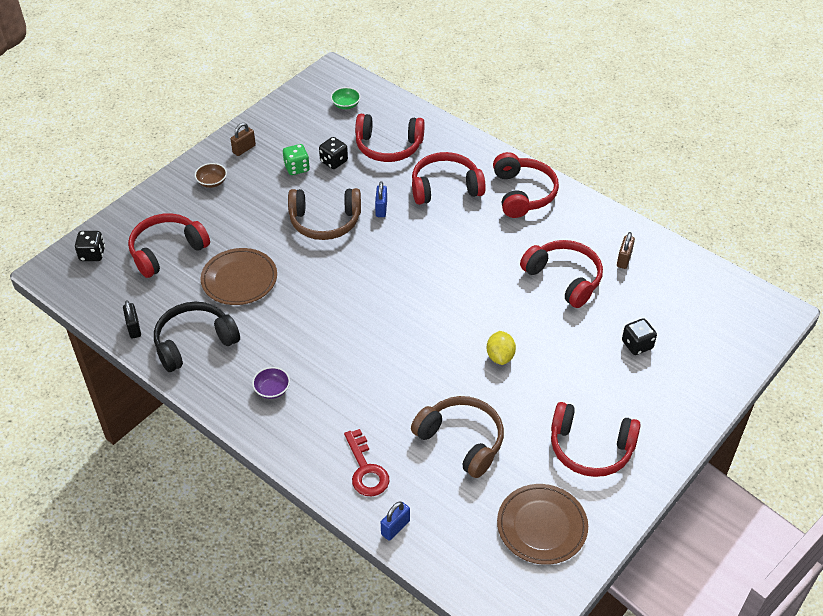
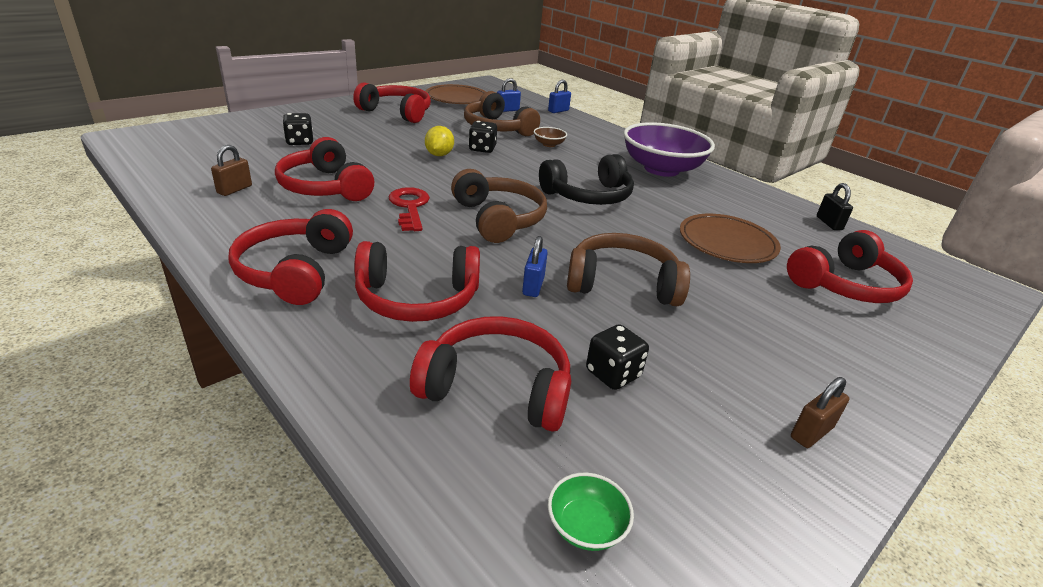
camera: 175 degrees left, 15 degrees down
(92, 254) = (951, 297): black dice -> black dice (482, 149)
(194, 342) = (753, 205): black headphones -> black headphones (588, 196)
(212, 182) = (839, 372): brown bowl -> brown bowl (549, 144)
(272, 390) = (661, 169): purple bowl -> purple bowl, size x2.49
(297, 168) = (685, 372): green dice -> none
(366, 470) = (577, 129): red key -> red key (410, 207)
(418, 269) = (498, 219): none -> brown headphones
(463, 505) = (507, 110): none -> blue padlock

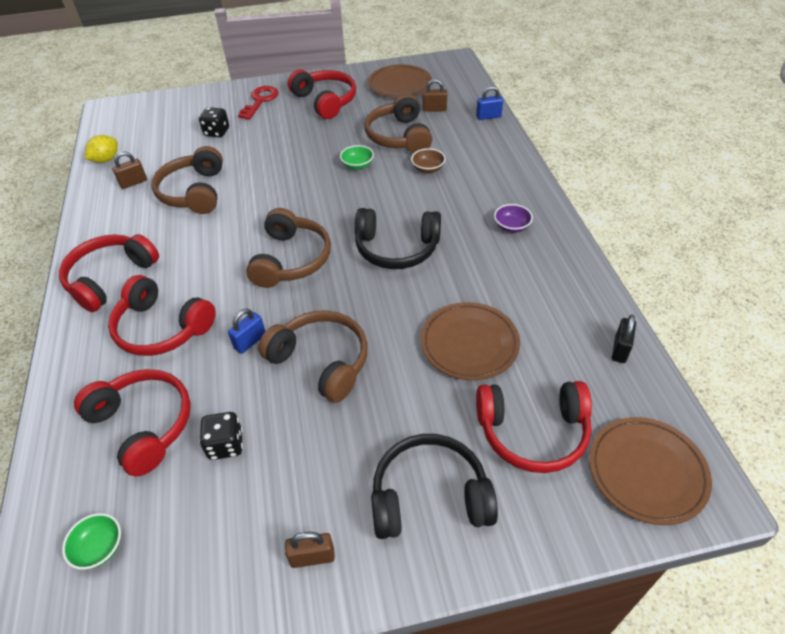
camera: 35 degrees right, 15 degrees up
(325, 187) = (194, 192): red headphones -> brown headphones
(410, 207) = (235, 229): red key -> red key (260, 101)
(439, 155) = (312, 167): yellow lemon -> yellow lemon (106, 160)
(482, 149) = (357, 165): black dice -> green bowl
(507, 110) = (434, 109): blue padlock -> brown padlock
(661, 169) = (511, 226): purple bowl -> purple bowl, size x0.40
(836, 350) = (429, 496): none -> black headphones
(941, 286) = (647, 472): none -> brown plate

